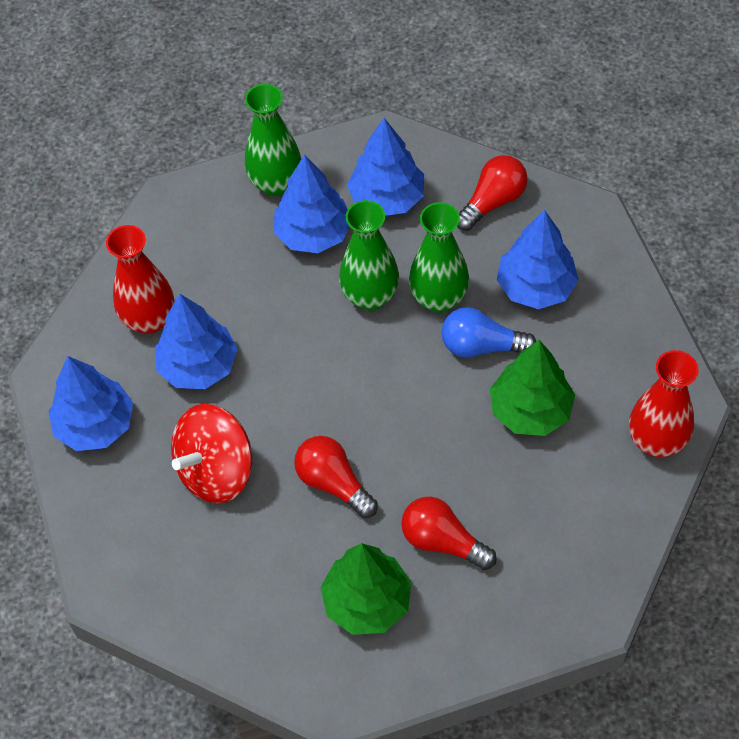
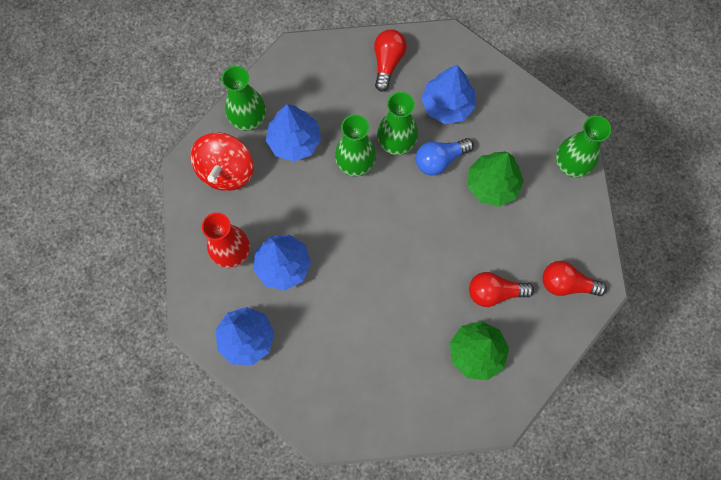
camera: 35 degrees left, 15 degrees up
(216, 471) = (339, 325): red spinning top -> red spinning top (226, 170)
(333, 483) = (411, 293): red light bulb -> red light bulb (566, 284)
(387, 198) = (323, 93): blue tree -> none
(656, 441) = (571, 165): red vase -> green vase

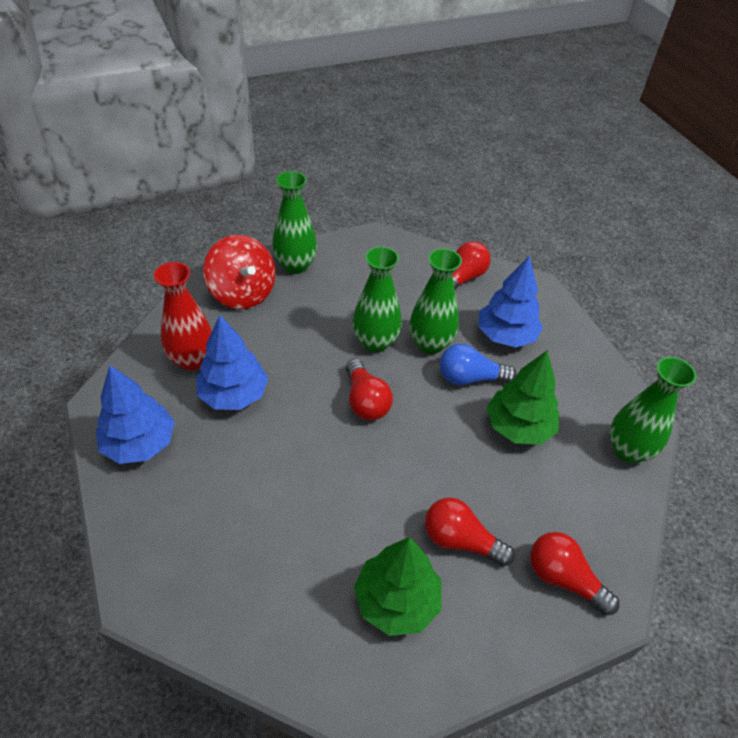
camera: 25 degrees right, 25 degrees down
(226, 170) = (242, 293): red spinning top -> red spinning top turned 75 degrees counterclockwise
(294, 141) = (326, 299): blue tree -> none
(378, 220) = (365, 401): none -> red light bulb

